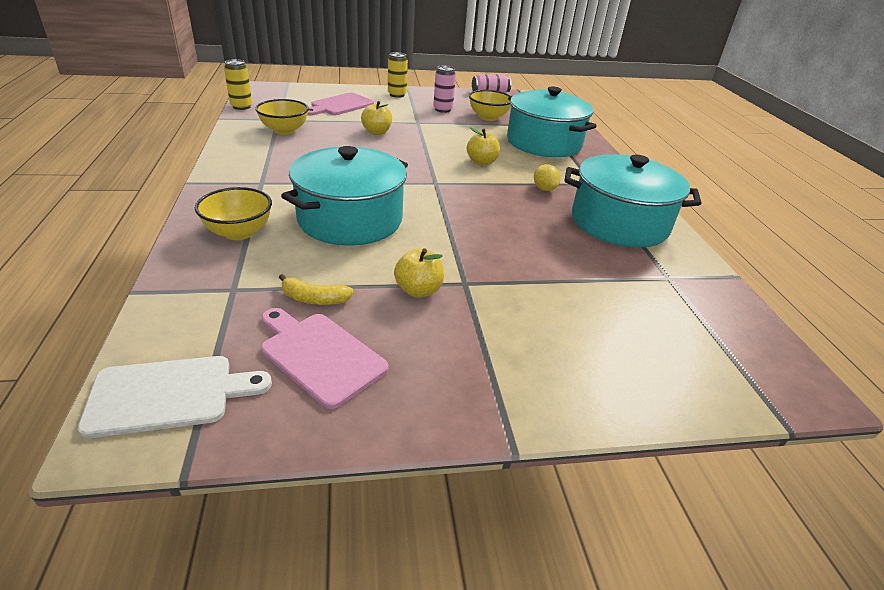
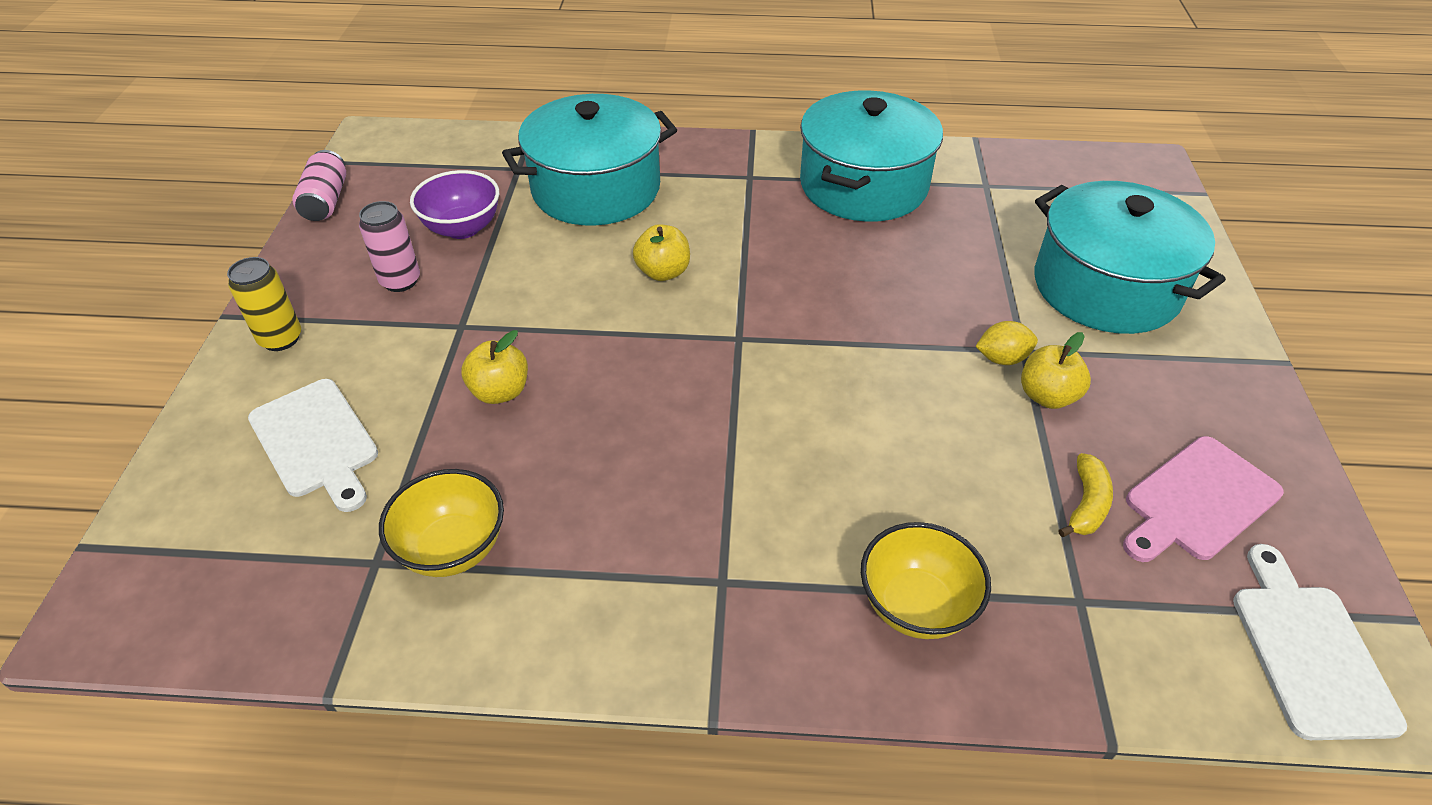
camera: 75 degrees left, 10 degrees up
(241, 107) = (253, 647): yellow can -> none
(340, 105) = (316, 442): pink cutting board -> white cutting board
(350, 219) = (864, 454): turquoise pot -> turquoise pot (1106, 287)
(488, 117) = (462, 228): yellow bowl -> purple bowl
(544, 189) = (764, 226): yellow lemon -> yellow lemon (1002, 358)

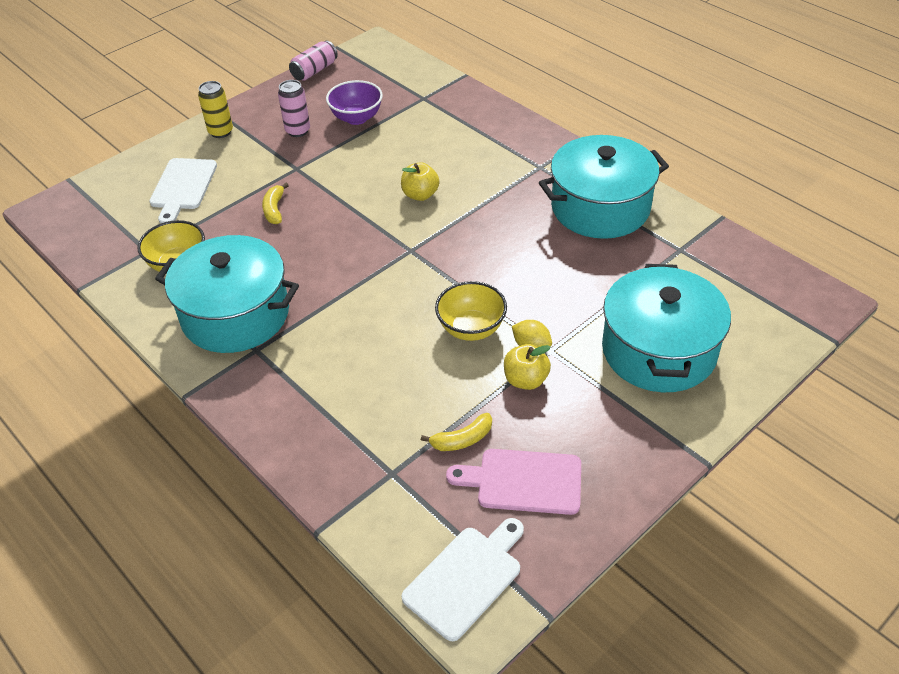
camera: 45 degrees right, 0 degrees up
(500, 392) = (274, 209): yellow apple -> yellow banana
(596, 189) = (447, 130): turquoise pot -> turquoise pot (235, 314)
(916, 605) = (318, 418): yellow bowl -> yellow bowl (471, 329)

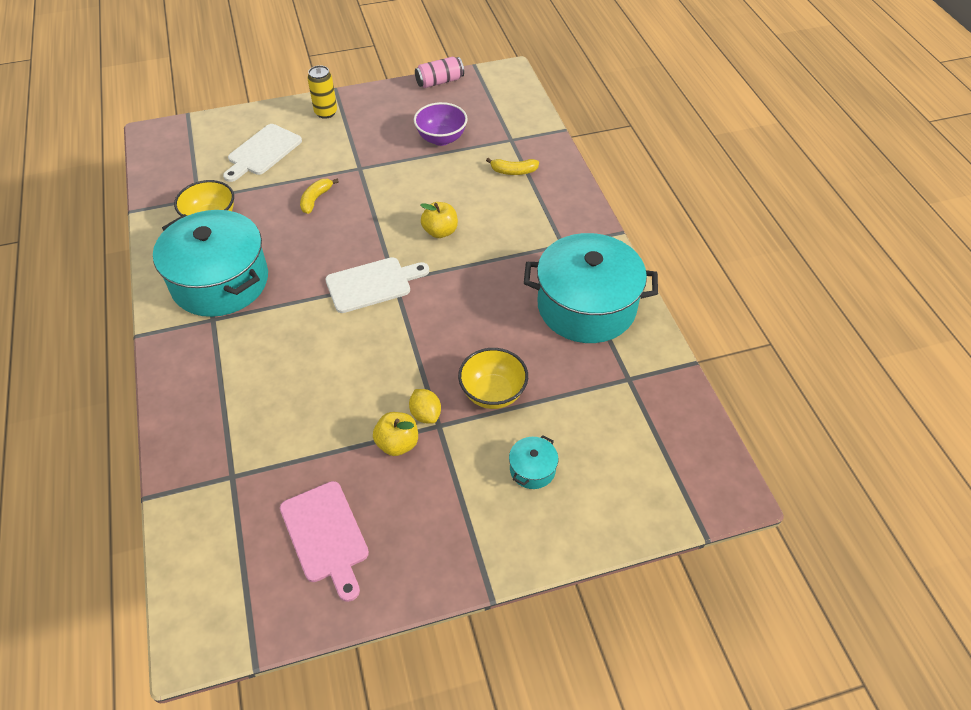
camera: 25 degrees right, 5 degrees up
(298, 131) = (385, 133): pink can -> none
(462, 439) = (306, 473): yellow banana -> yellow banana (513, 171)
(466, 578) = (218, 598): white cutting board -> white cutting board (372, 284)
(471, 329) = (389, 375): yellow bowl -> yellow bowl (493, 393)
(523, 481) = (326, 536): pink cutting board -> pink cutting board turned 150 degrees counterclockwise
(659, 350) = (532, 469): turquoise pot -> turquoise pot, size x0.40

